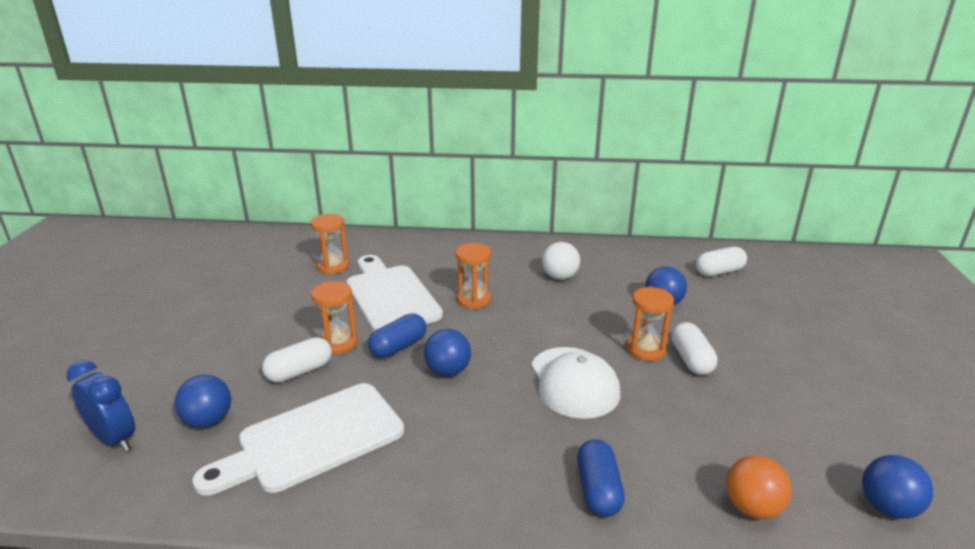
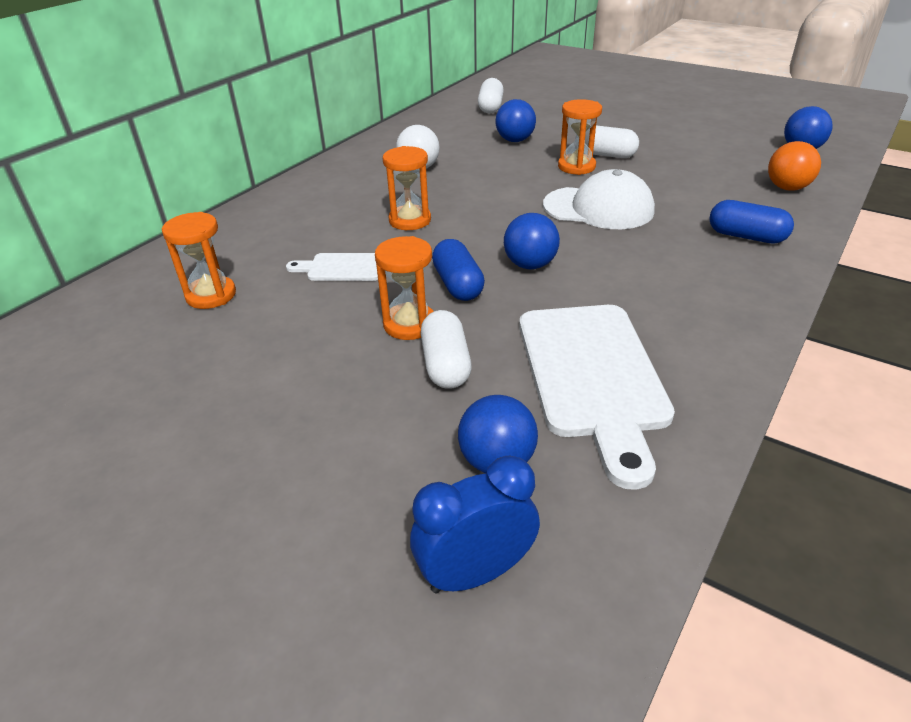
camera: 60 degrees left, 10 degrees up
(390, 296) = (342, 268): white cutting board -> white cutting board, size x0.48

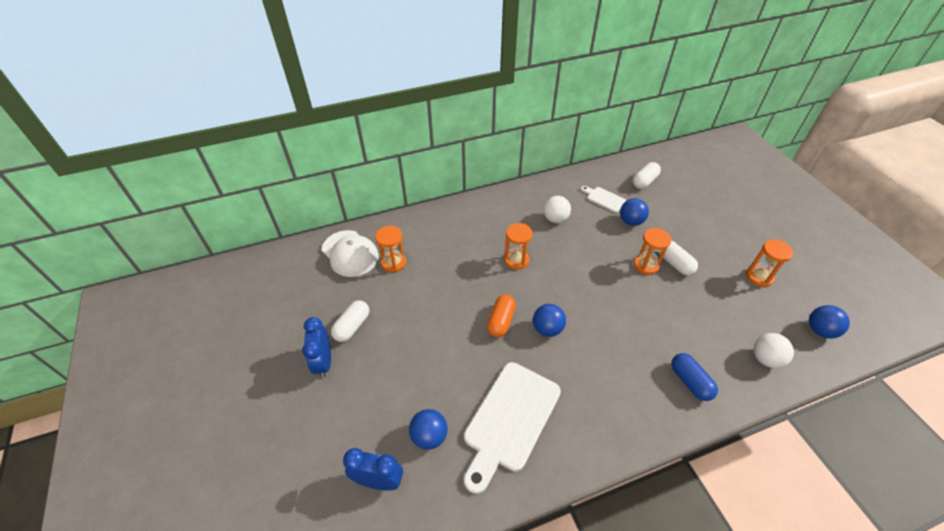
camera: 35 degrees right, 10 degrees up
(192, 473) = (323, 362): none -> blue clock
(342, 268) = (459, 277): white cutting board -> white cutting board (604, 199)
(409, 324) = (459, 334): orange hourglass -> orange hourglass (759, 277)
(446, 365) = (453, 369): white capsule -> white capsule (352, 326)
(458, 284) = (501, 321): blue capsule -> orange capsule
(598, 208) = (625, 307): white cap -> white cap (350, 253)
(787, 188) = (765, 359): orange ball -> white ball

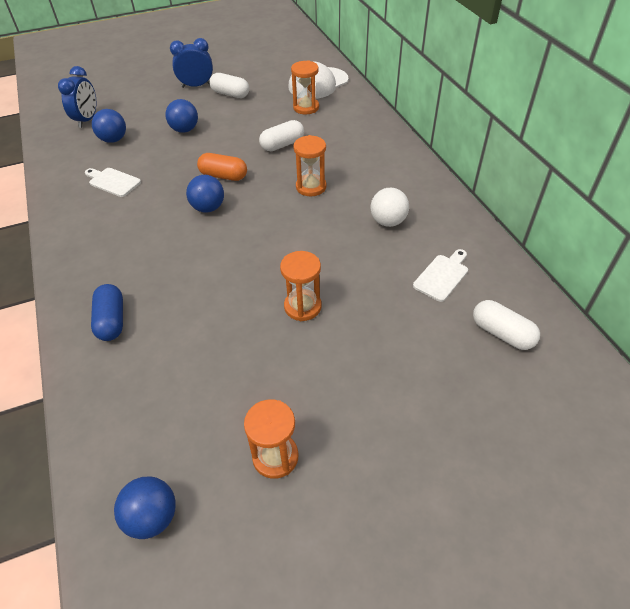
camera: 90 degrees right, 0 degrees up
(510, 419) = (113, 182): white cutting board -> white cutting board, size x0.48
(631, 221) = (394, 301): blue ball -> blue ball (185, 130)
(674, 263) = (306, 341): white capsule -> white capsule (282, 145)
(690, 382) = (111, 321): blue capsule -> blue capsule turned 75 degrees counterclockwise
(765, 359) = (121, 415): white ball -> none

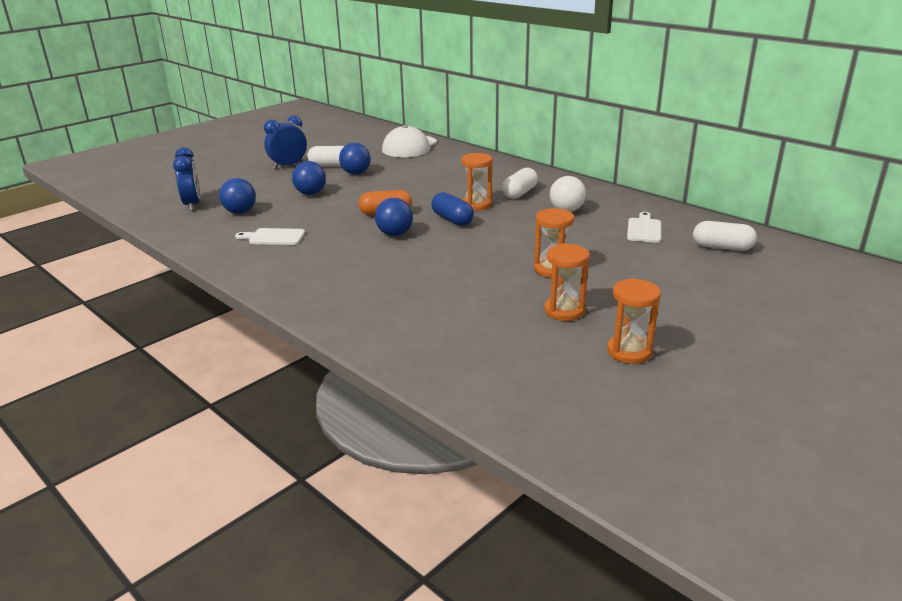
camera: 25 degrees left, 20 degrees down
(111, 321) = (383, 318): blue capsule -> blue capsule (452, 219)
(152, 517) = (567, 413): blue ball -> blue ball (356, 173)
(282, 145) = (420, 186): white capsule -> white capsule (520, 193)
(306, 107) = (415, 162): orange hourglass -> orange hourglass (564, 311)

